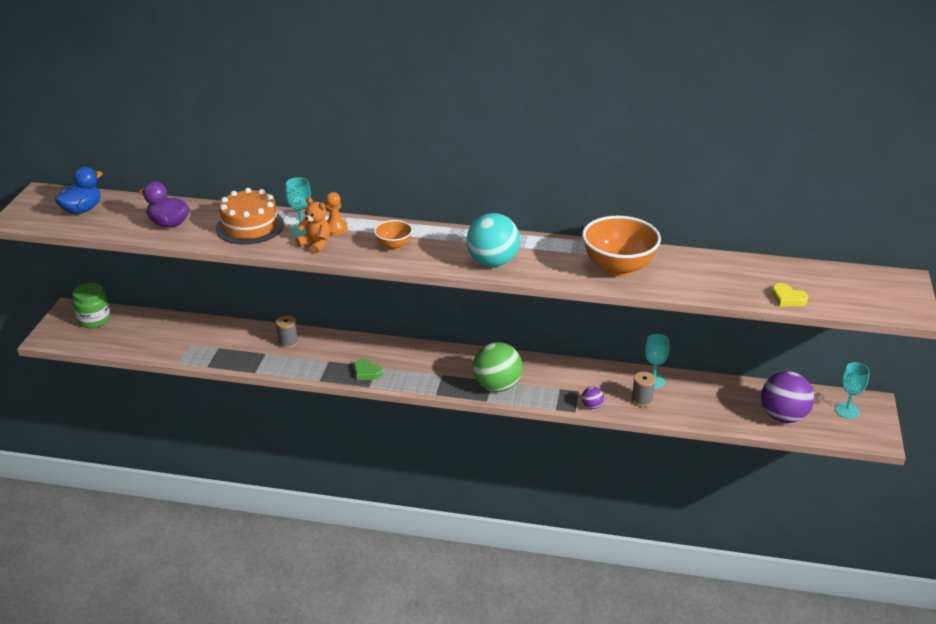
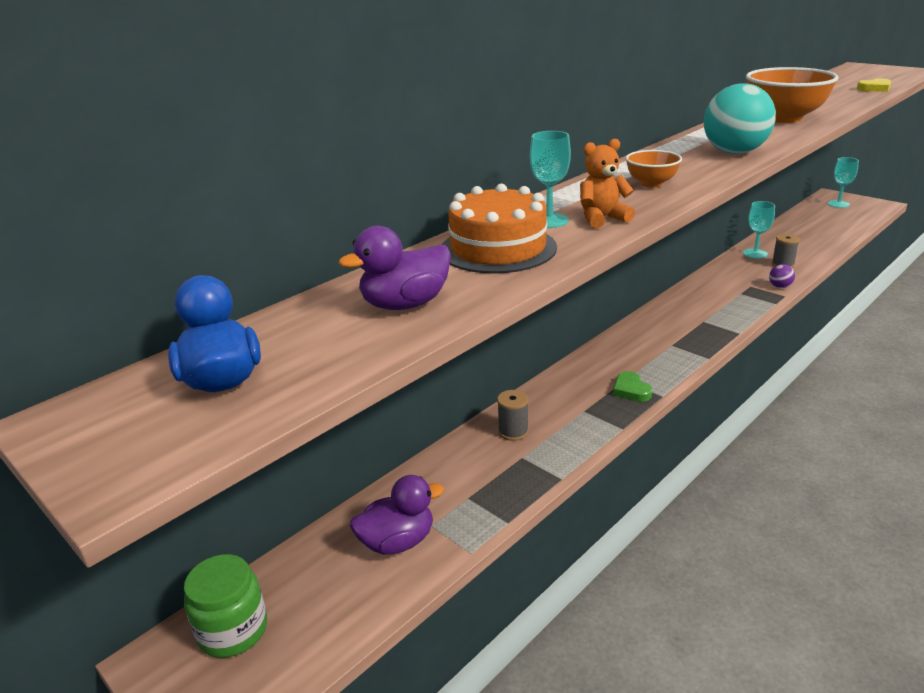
camera: 55 degrees left, 5 degrees down
(172, 339) = (397, 542): none -> purple duck
(335, 228) = (570, 203): orange pawn -> none
(366, 372) = (631, 390): green heart -> green heart turned 90 degrees clockwise
(497, 386) = (715, 321): green ball -> none
(783, 416) = (836, 223): purple ball -> none

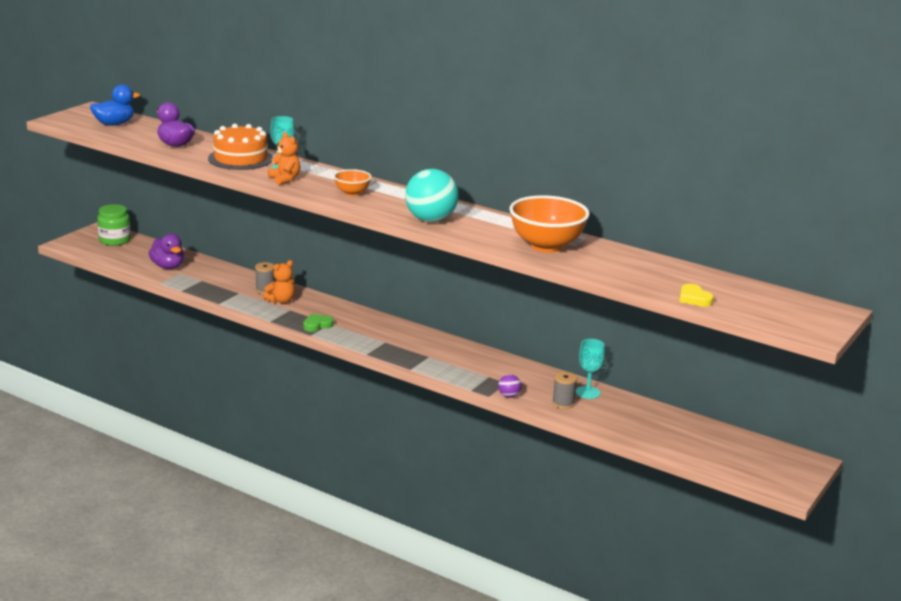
camera: 75 degrees right, 5 degrees down
(552, 418) = (281, 301): none -> orange teddy bear
(838, 204) = (775, 461): turquoise goblet -> none

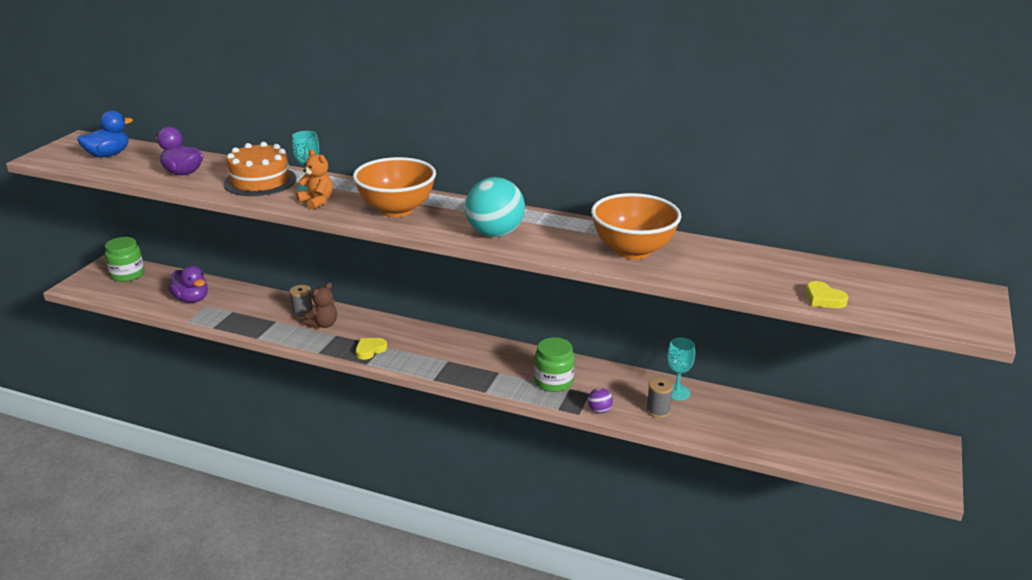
camera: 10 degrees left, 5 degrees up
(281, 301) = (323, 325): orange teddy bear -> brown teddy bear
(317, 325) = (370, 350): green heart -> yellow heart
(352, 193) = (396, 210): orange bowl -> orange bowl, size x1.95
(476, 370) = (553, 382): none -> green jar

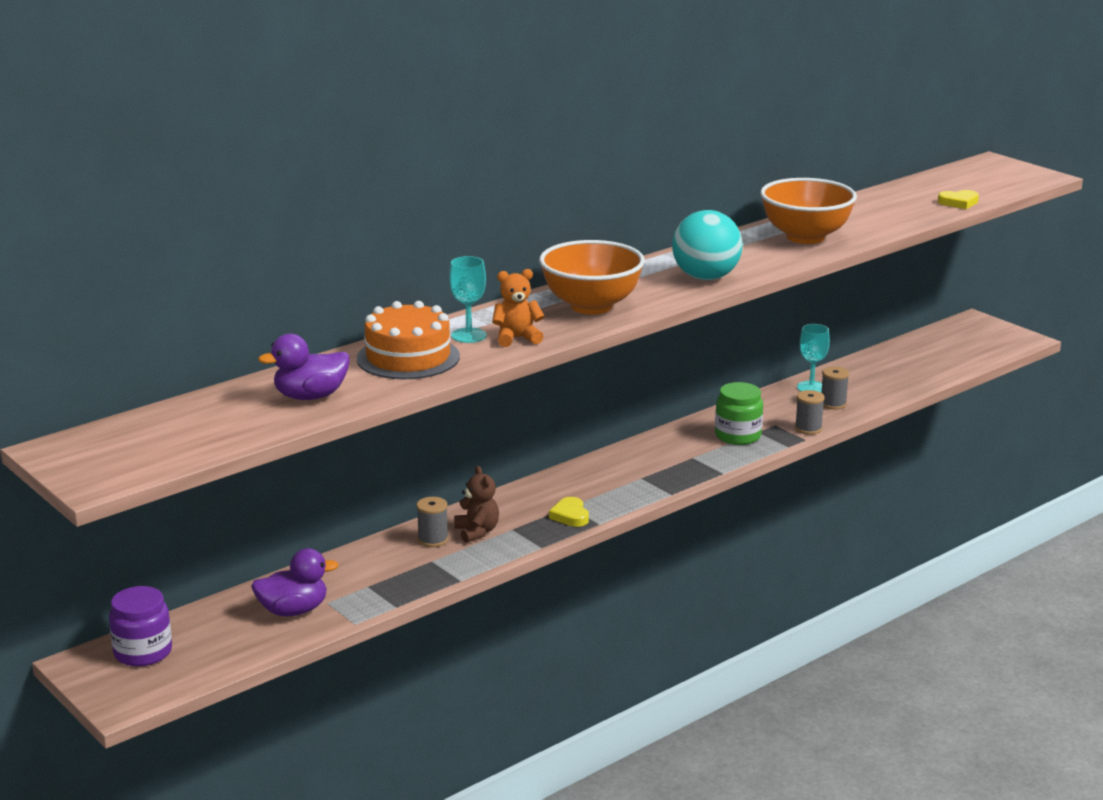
camera: 60 degrees left, 5 degrees down
(108, 155) = (162, 435): blue duck -> none
(127, 274) = (143, 652): green jar -> purple jar
(599, 410) = (808, 428): purple ball -> grey spool

